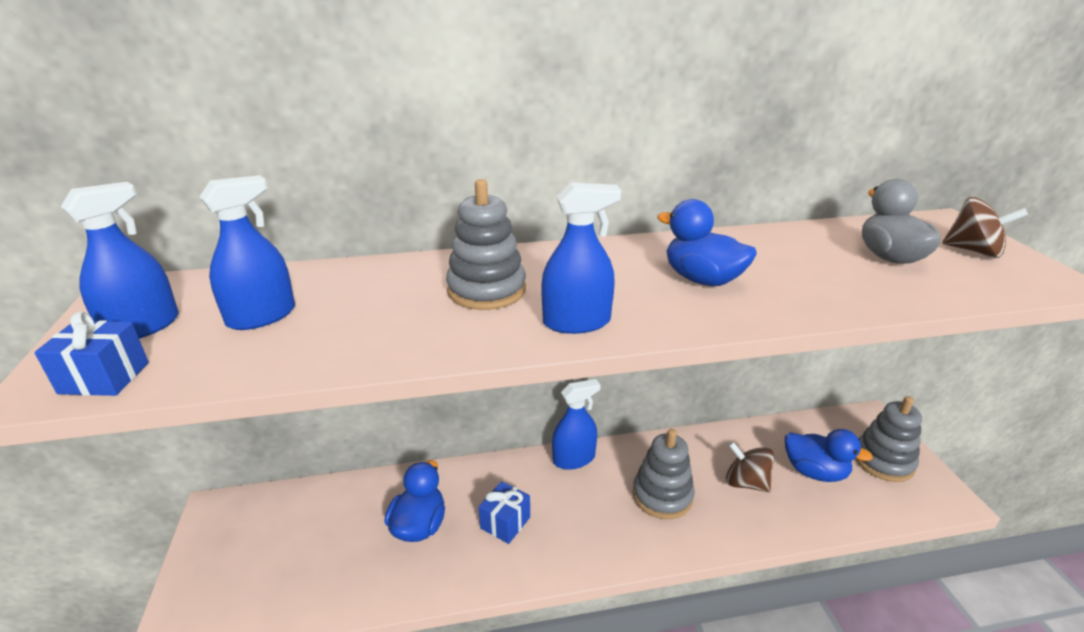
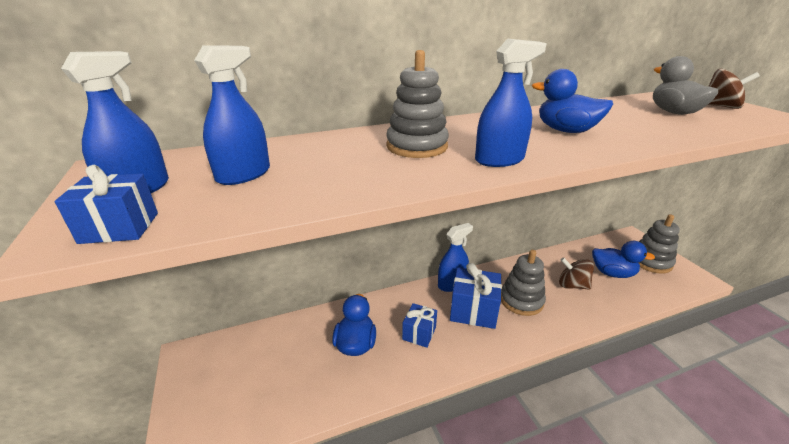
camera: 10 degrees left, 0 degrees up
(589, 501) = (473, 310): none -> blue gift

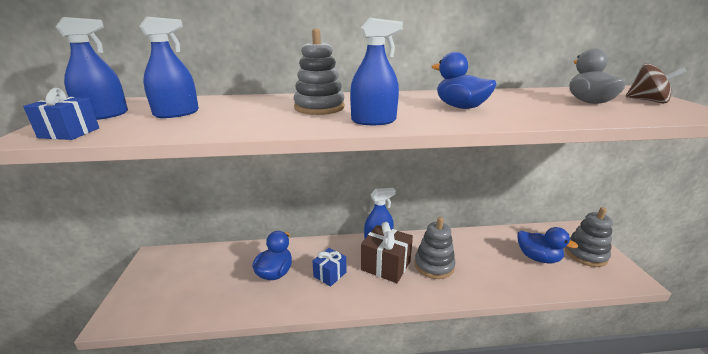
camera: 15 degrees right, 5 degrees down
(473, 310) = (386, 265): blue gift -> brown gift
(572, 285) = (490, 261): brown spinning top -> none

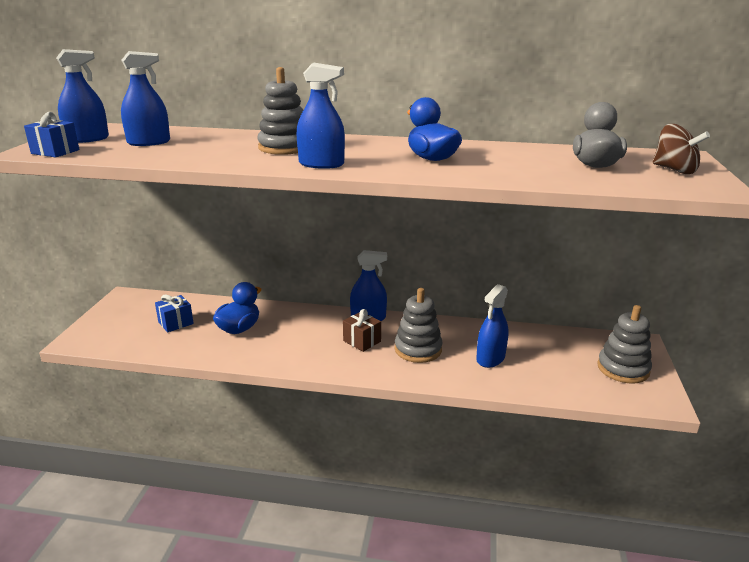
camera: 15 degrees right, 0 degrees up
(330, 274) = (295, 339): blue gift -> blue gift (176, 323)
(386, 265) = (362, 341): brown gift -> brown gift, size x0.62
(492, 263) = (490, 358): none -> blue spray bottle
(538, 258) = (554, 362): blue duck -> none

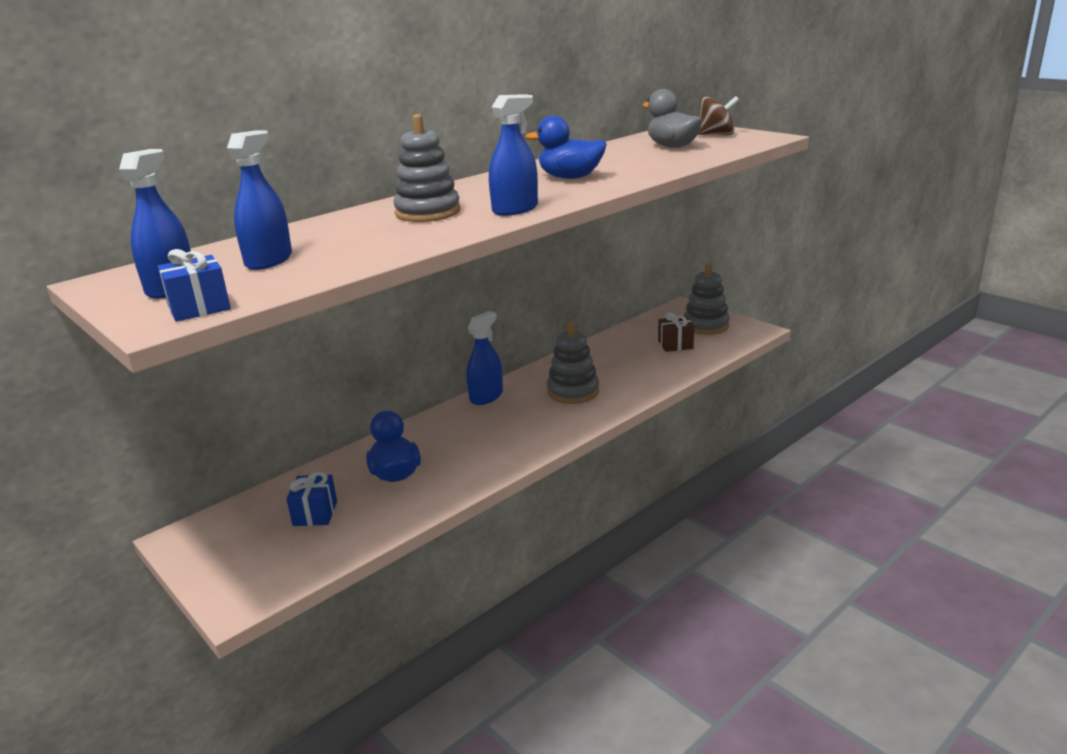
camera: 50 degrees left, 0 degrees up
(362, 341) = (521, 413): brown gift -> brown gift (675, 345)
(490, 358) = (628, 366): blue spray bottle -> none

